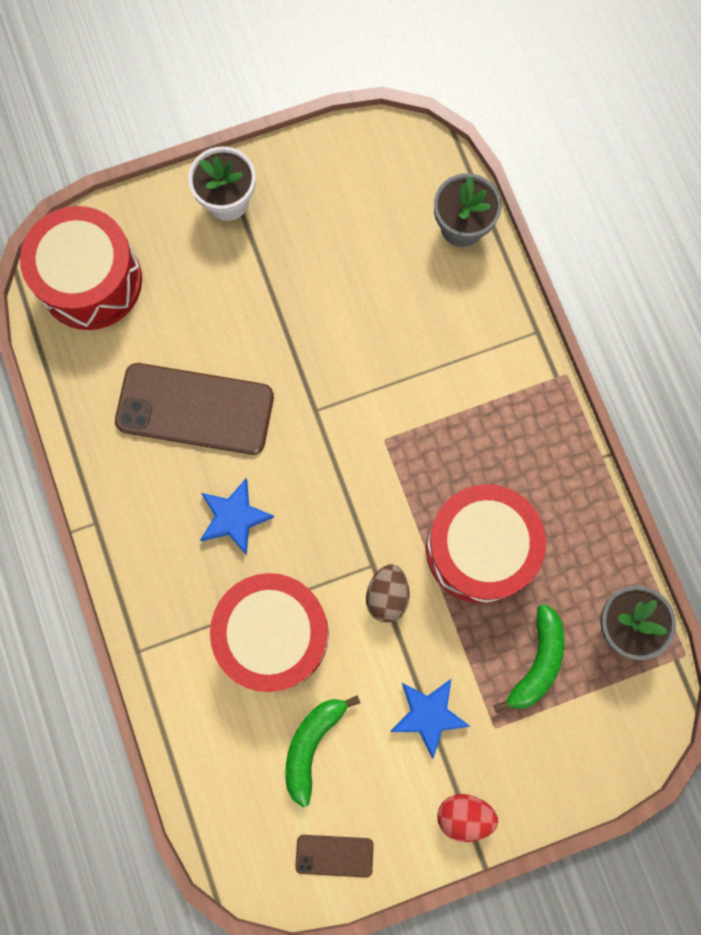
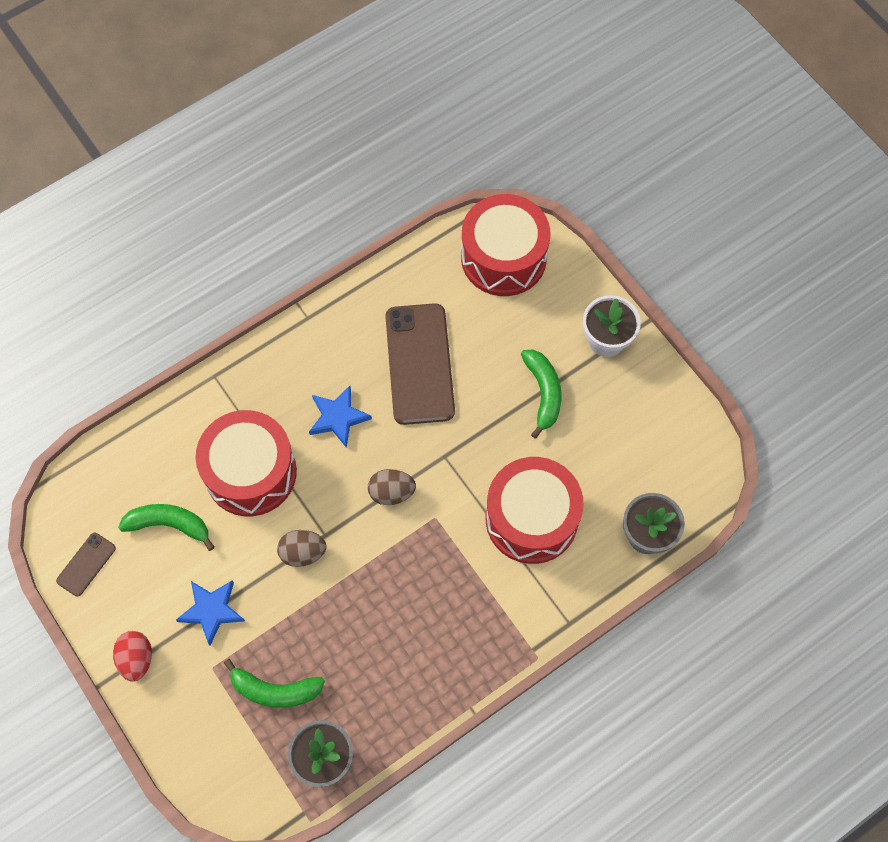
camera: 75 degrees right, 10 degrees down
(271, 284) = (543, 393): none -> green banana
(334, 855) = (86, 564): brown phone -> brown phone turned 45 degrees clockwise
(342, 479) = (391, 492): none -> brown egg
(479, 549) = (361, 619): red drum -> red drum (531, 518)

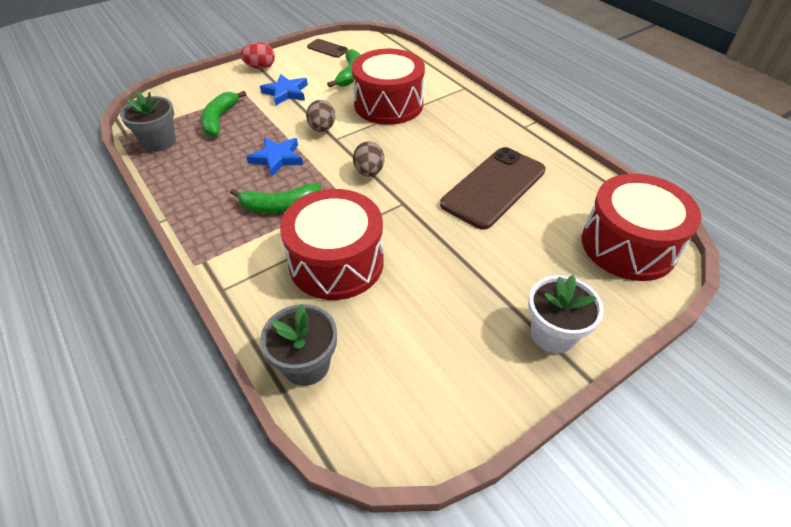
camera: 90 degrees right, 20 degrees down
(338, 417) = (436, 143): blue star -> blue star (277, 158)
(419, 364) = (493, 187): brown phone -> brown phone turned 45 degrees counterclockwise
(543, 393) = (476, 274): green banana -> green banana (280, 206)

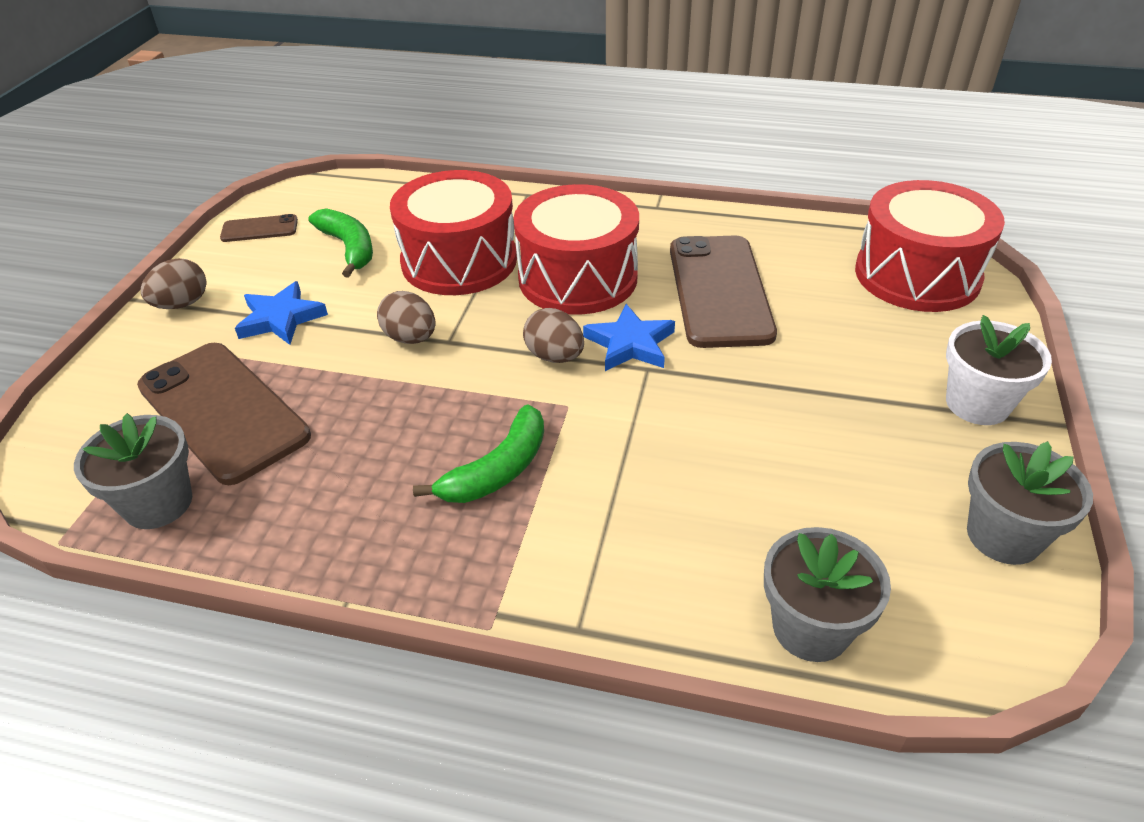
camera: 40 degrees left, 5 degrees down
(219, 119) = (222, 411): green banana -> brown phone
(260, 67) = (182, 304): red egg -> brown egg
(277, 158) = (401, 412): blue star -> blue star (630, 344)
(336, 262) = (672, 487): red drum -> red drum (578, 278)
(460, 404) = (1003, 536): none -> grey flower pot

